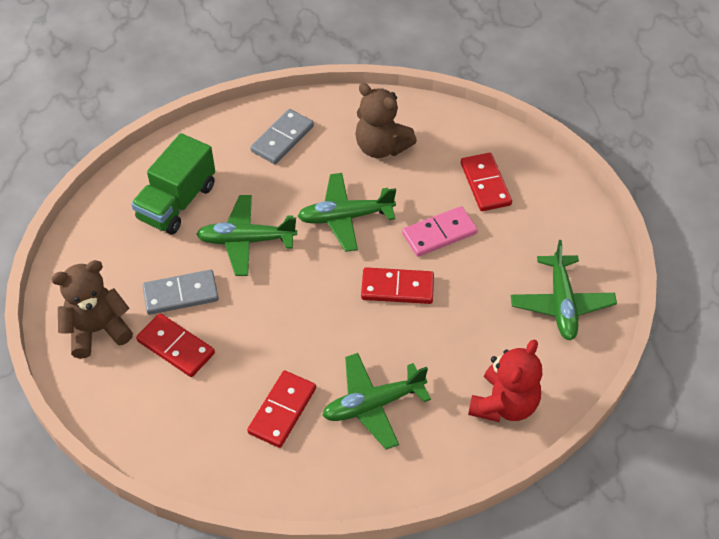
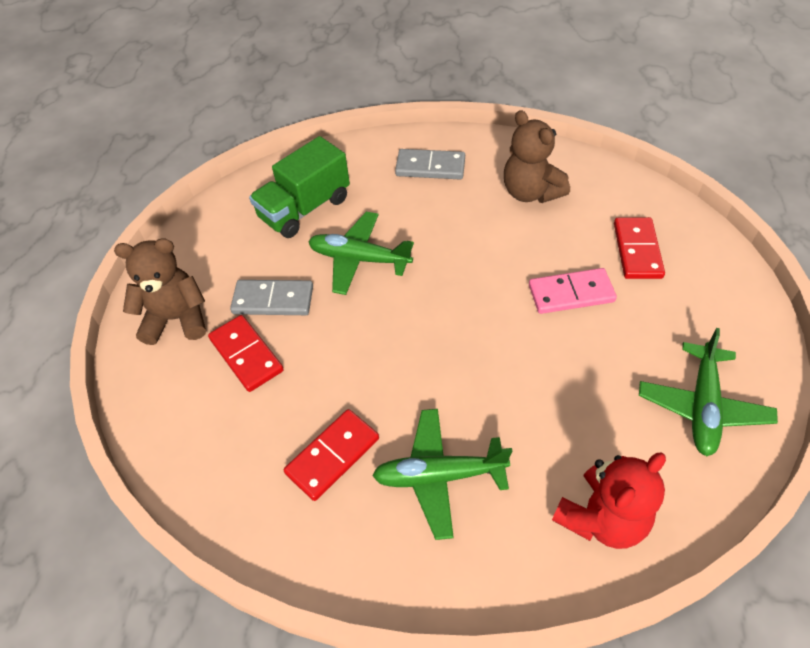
camera: 20 degrees right, 0 degrees up
(282, 139) = (430, 167): grey domino -> grey domino turned 45 degrees clockwise
(345, 217) = (471, 256): green plane -> none
(397, 288) = (507, 343): red domino -> none

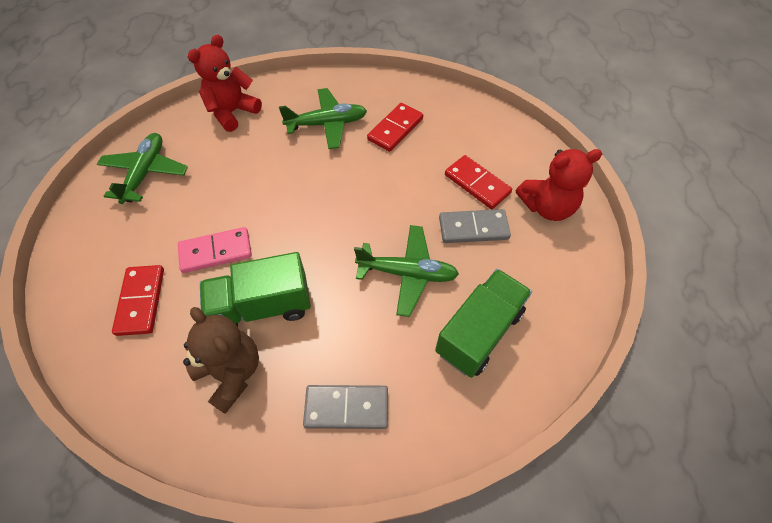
camera: 170 degrees right, 5 degrees up
(176, 319) = (547, 207): brown teddy bear -> red teddy bear
(510, 239) = (262, 306): none -> green truck

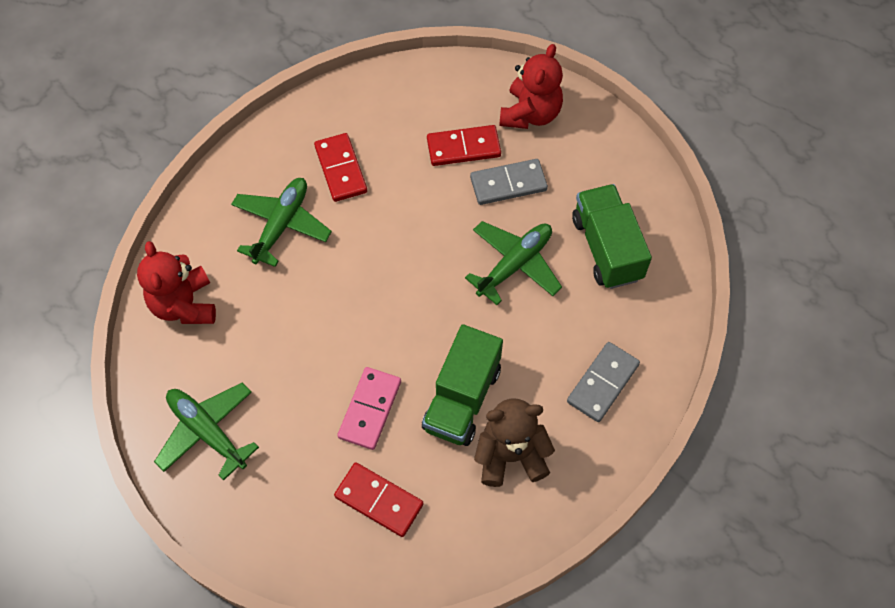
camera: 55 degrees left, 5 degrees up
(473, 228) = (508, 184): grey domino -> grey domino turned 45 degrees clockwise

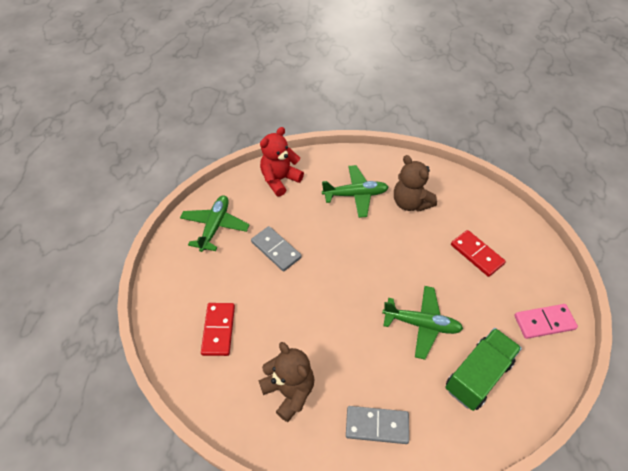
camera: 60 degrees right, 10 degrees down
(341, 169) = (410, 203): red domino -> brown teddy bear
(370, 409) = (273, 295): pink domino -> pink domino (544, 322)
(462, 399) = (310, 341): green truck -> none
(508, 184) = (473, 291): grey domino -> grey domino (276, 250)
(530, 114) = (533, 278): red teddy bear -> none

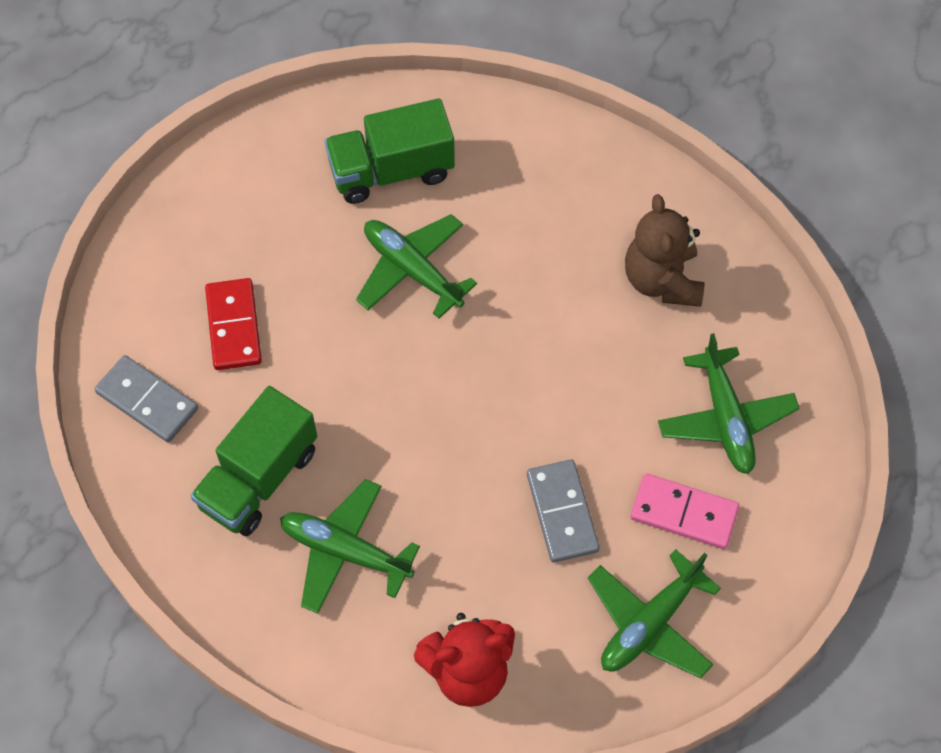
camera: 150 degrees left, 10 degrees up
(218, 330) = (725, 418): red domino -> green plane
(377, 425) = (569, 184): grey domino -> grey domino (147, 401)
(410, 203) = (259, 478): brown teddy bear -> green truck
(544, 322) = (236, 183): pink domino -> pink domino (684, 513)

